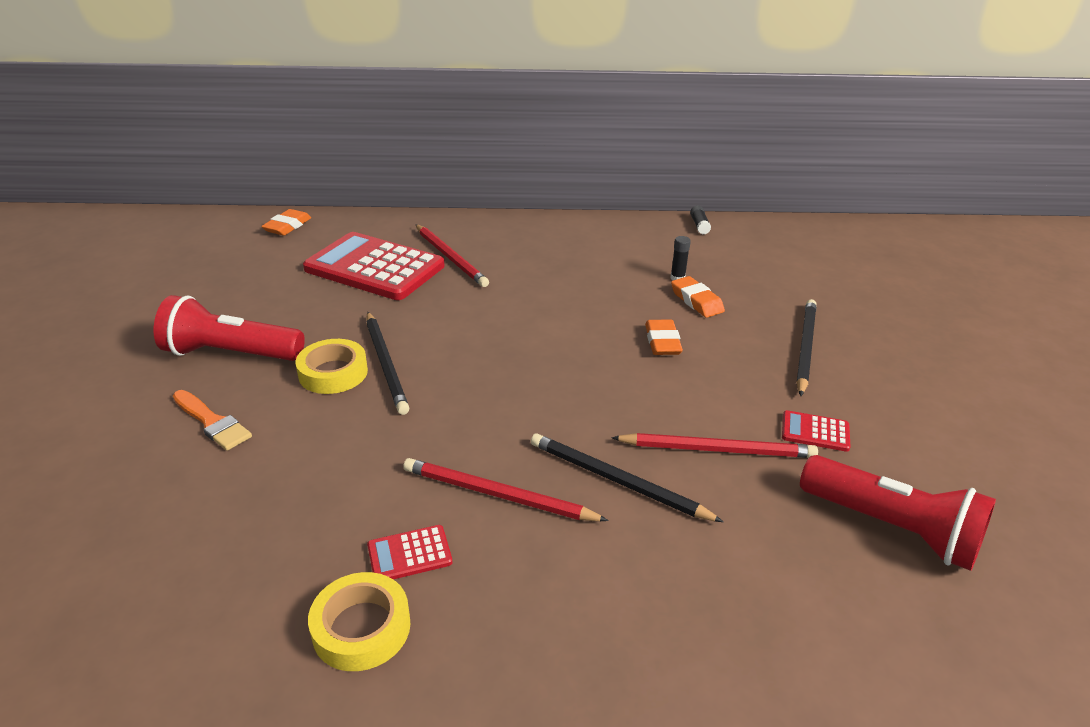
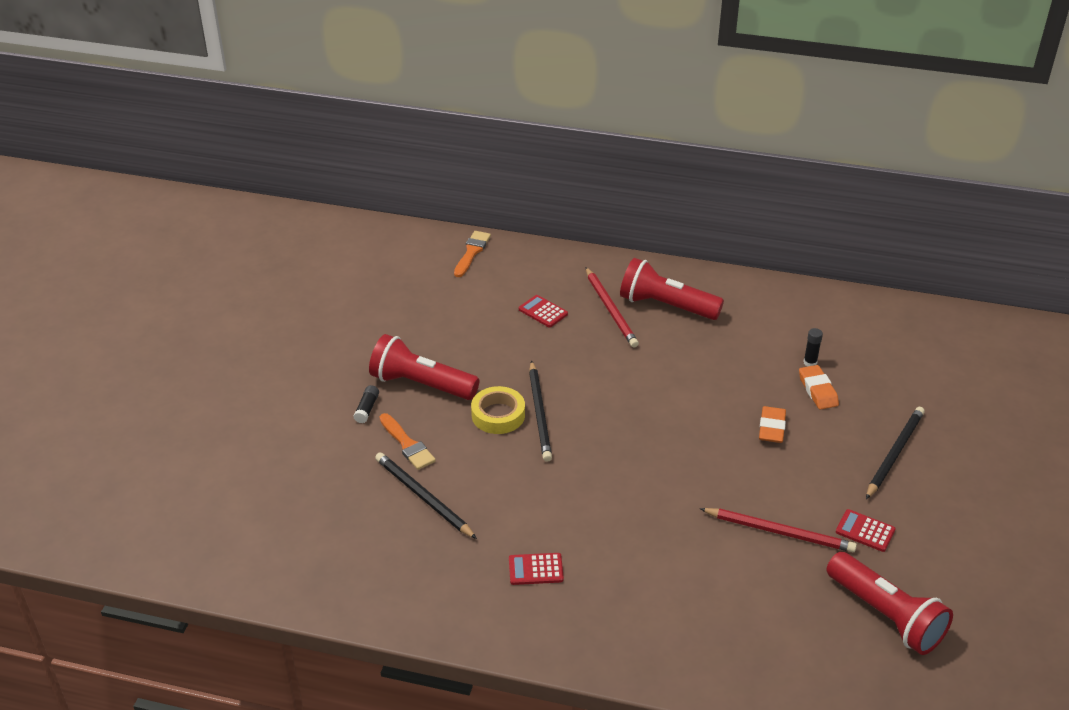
camera: 15 degrees right, 5 degrees up
(287, 226) = (472, 252): orange eraser -> orange brush
(361, 628) = (499, 611): yellow tape -> none
(375, 267) = (543, 312): red calculator -> red calculator, size x0.41
(498, 495) = (604, 538): red pencil -> none
(509, 248) = (666, 306): none -> red flashlight
(617, 481) = (694, 543): black pencil -> black pencil (423, 497)
(699, 225) = (855, 302): black glue stick -> black glue stick (367, 409)

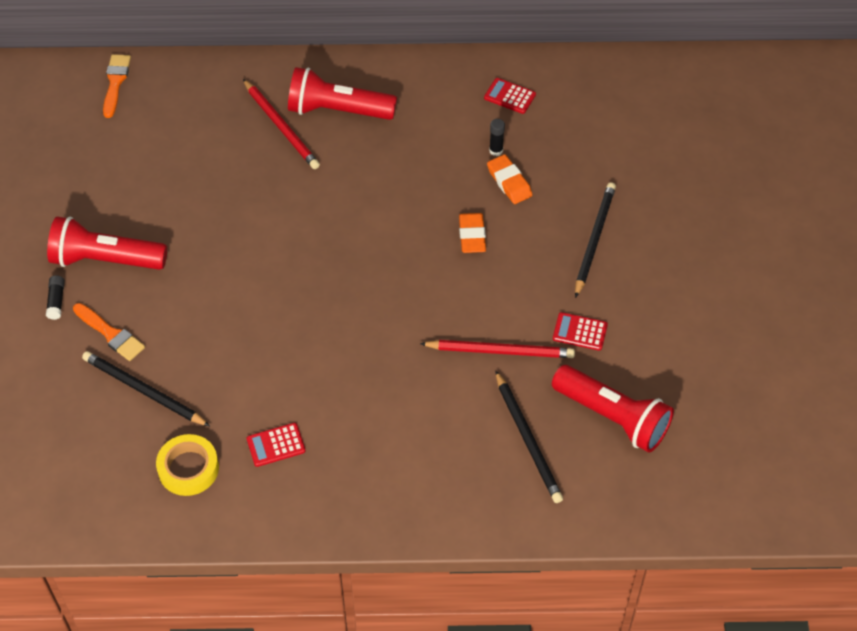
camera: 15 degrees left, 15 degrees up
(498, 415) = (195, 279): yellow tape -> yellow tape (188, 468)
(539, 413) = (237, 268): black pencil -> black pencil (528, 439)
(543, 312) = (211, 144): red calculator -> red calculator (509, 96)

